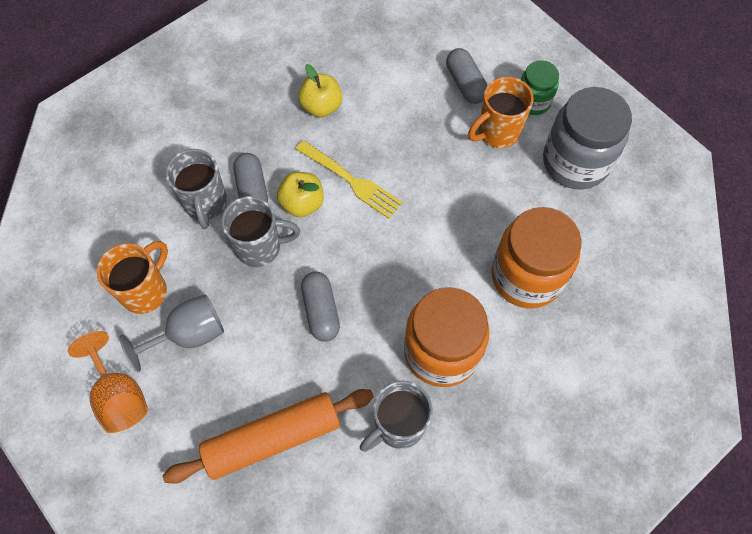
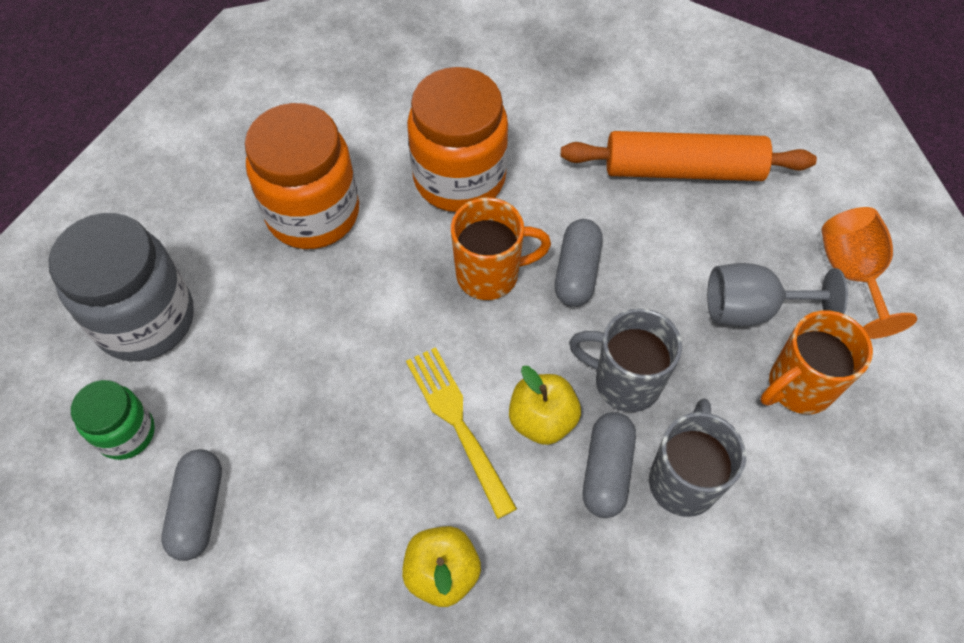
camera: 155 degrees left, 5 degrees down
(398, 425) = (544, 132): grey mug -> none
(497, 132) = (212, 407): orange mug -> orange mug (490, 274)

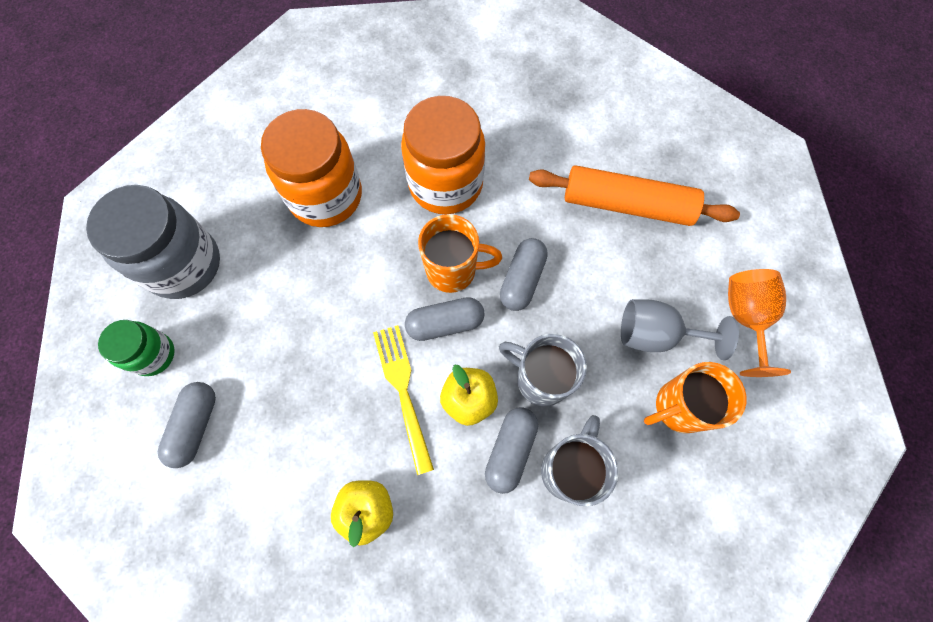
camera: 10 degrees right, 10 degrees up
(493, 337) = (445, 323): none -> grey capsule

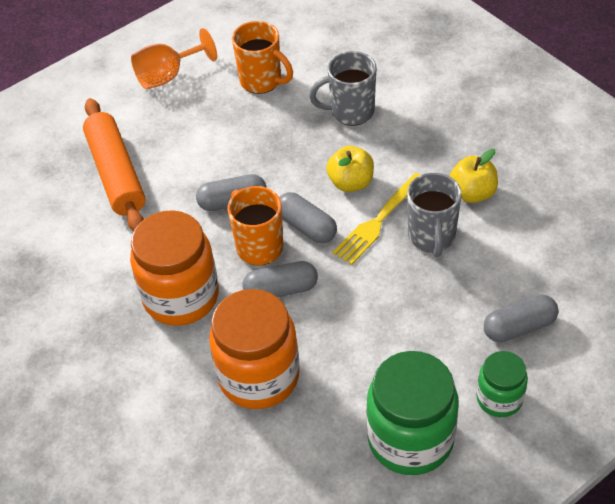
camera: 120 degrees left, 20 degrees down
(183, 264) = (410, 439): grey jar -> green jar
(510, 450) = (365, 144): grey capsule -> grey capsule (281, 290)
(540, 379) = (302, 154): grey mug -> grey mug (431, 237)
(655, 335) = (218, 112): grey goblet -> none

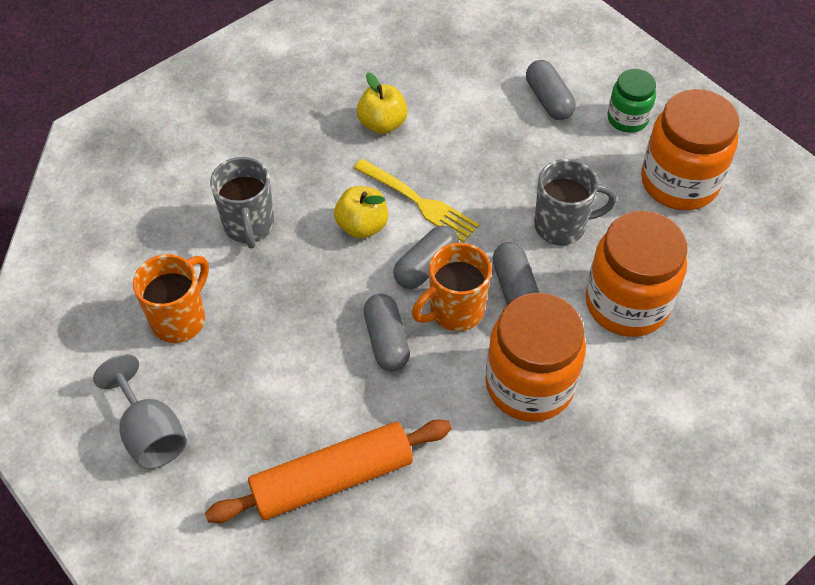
camera: 95 degrees left, 5 degrees up
(167, 76) = (150, 433): orange goblet -> grey goblet
(410, 439) = (679, 182): green jar -> orange jar
(431, 237) = (441, 158): grey mug -> grey mug (562, 226)

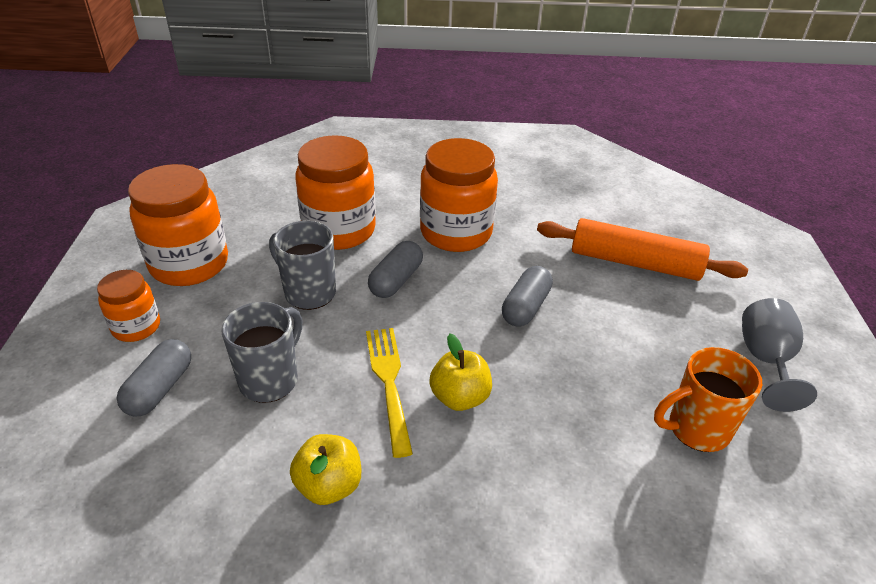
camera: 140 degrees left, 15 degrees down
(249, 226) = (569, 472): grey mug -> grey mug (270, 379)
(426, 266) = (442, 333): grey capsule -> none
(454, 311) = (455, 293): orange mug -> none
(627, 118) = (136, 327): green jar -> orange jar

